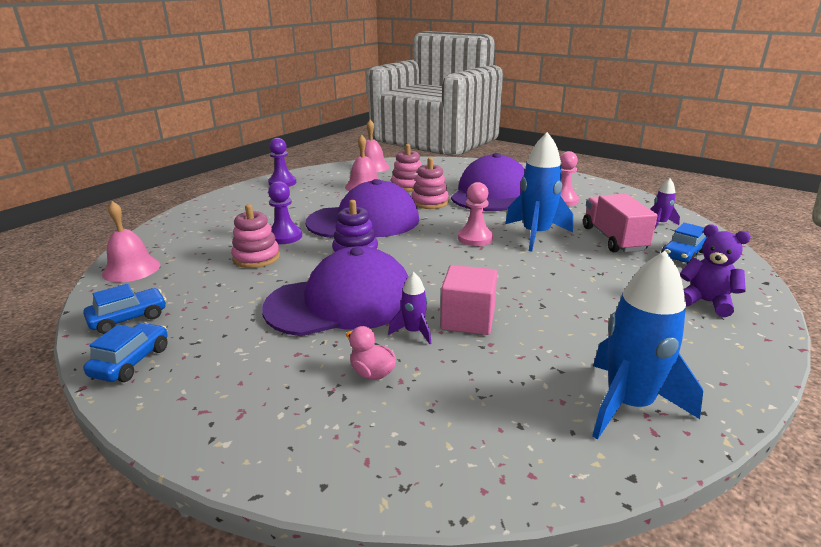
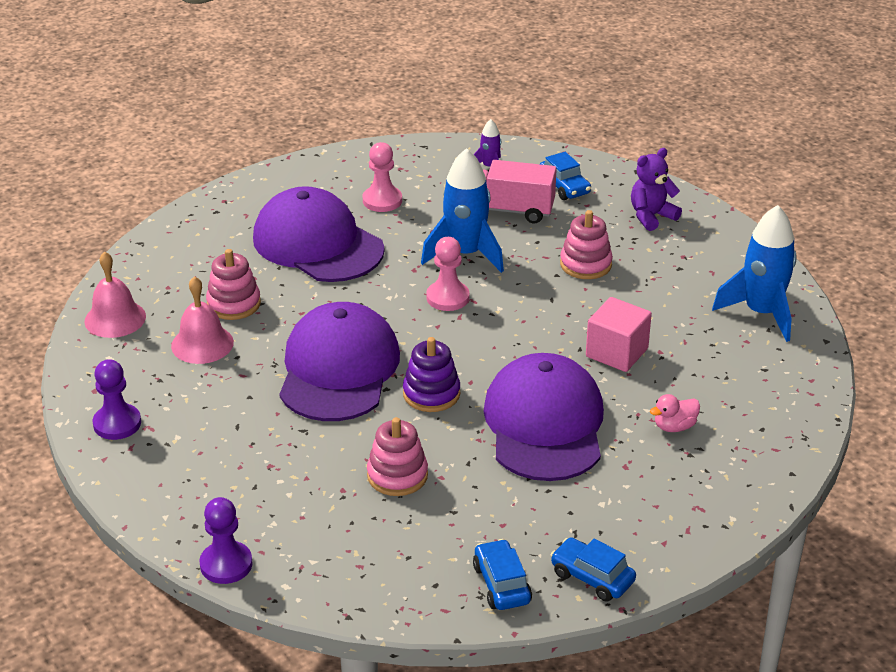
camera: 70 degrees left, 10 degrees up
(131, 269) = (366, 589): pink bell -> none
(284, 237) = (345, 445): purple pawn -> purple pawn (226, 564)
(414, 332) = (622, 389): purple rocket -> none
(430, 202) = (312, 301): pink stacking toy -> pink stacking toy (585, 264)

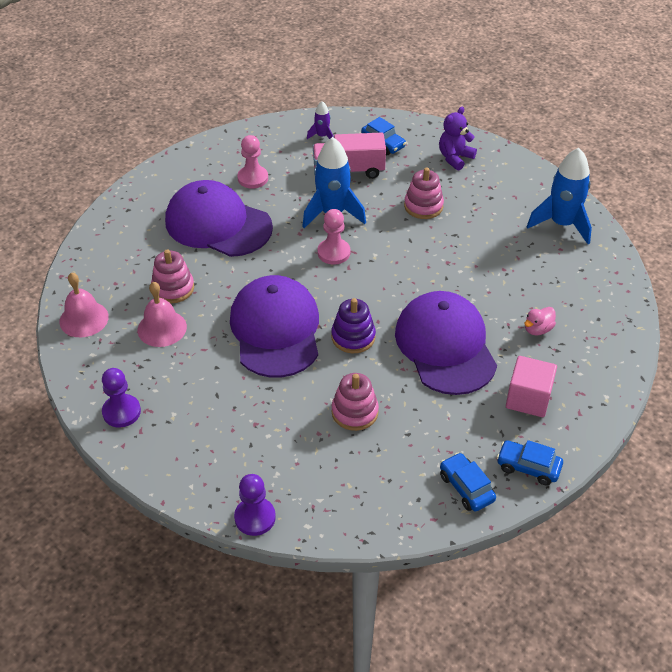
camera: 15 degrees left, 10 degrees up
(616, 352) = (473, 276): pink cube -> pink cube (528, 398)

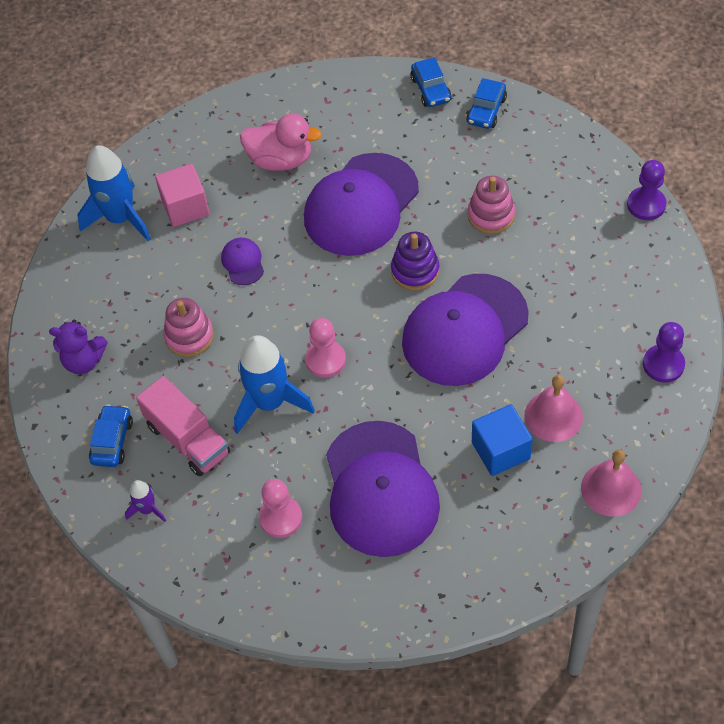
camera: 125 degrees left, 10 degrees up
(173, 288) = (500, 450): pink stacking toy -> blue cube
(458, 259) = (243, 262): none -> purple cap
(528, 398) = (364, 125): pink cube -> pink cube (185, 207)
(537, 329) = (281, 160): pink duck -> pink duck, size x1.88

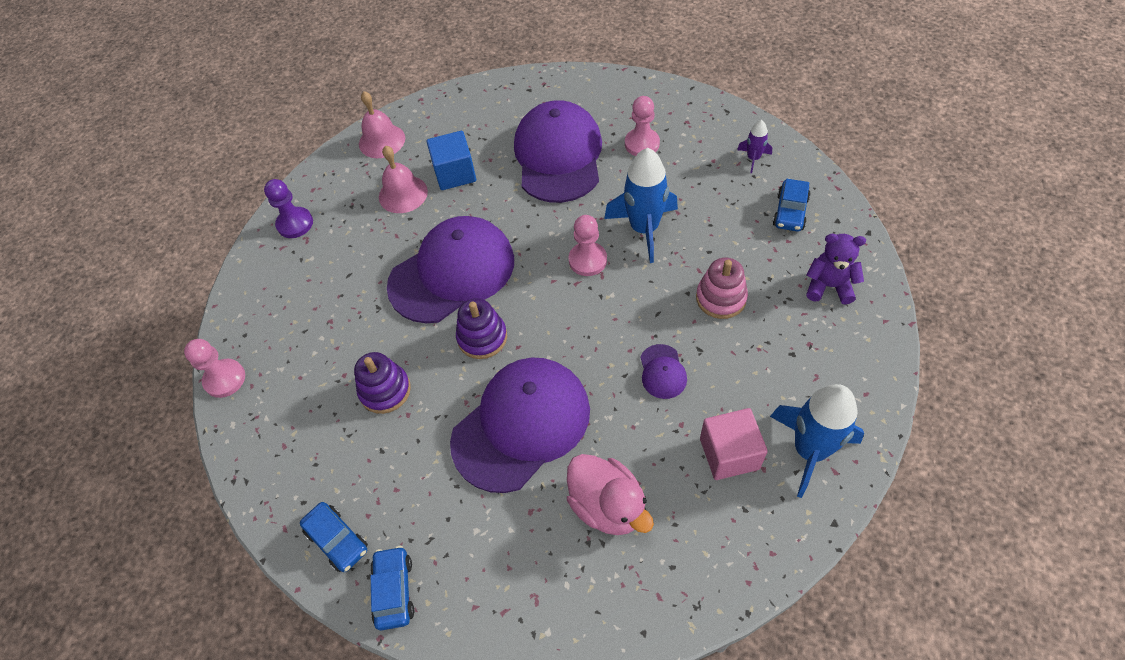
camera: 170 degrees left, 0 degrees up
(188, 439) = (720, 207): pink truck -> none
(281, 160) = (607, 505): pink duck -> pink duck turned 150 degrees counterclockwise
(486, 110) = (337, 540): blue car -> blue car turned 105 degrees clockwise
(491, 215) = (385, 390): pink stacking toy -> purple stacking toy
(646, 205) = (225, 379): purple pawn -> pink pawn

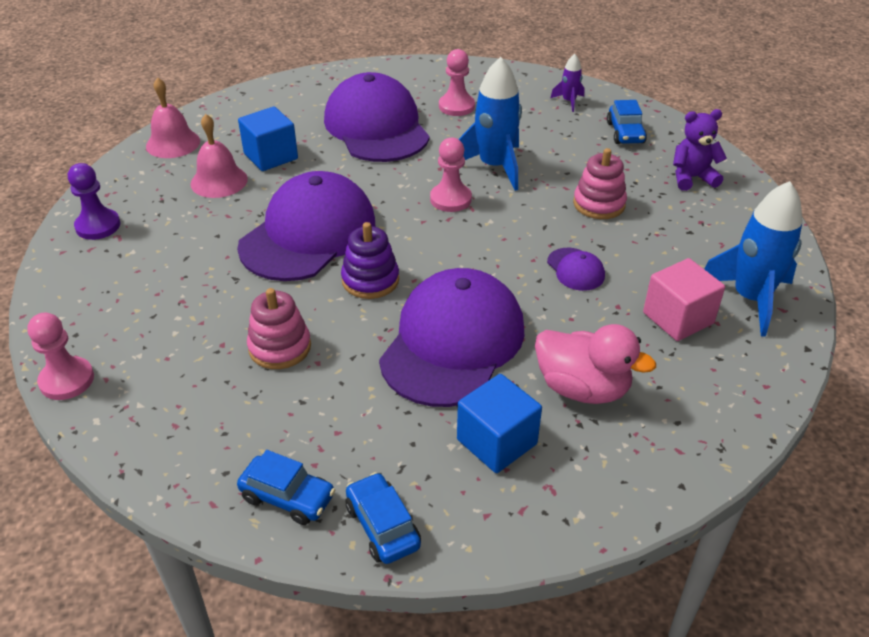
camera: 25 degrees left, 15 degrees down
(385, 390) = (280, 347): purple stacking toy -> pink stacking toy
(513, 538) = (497, 442): none -> blue cube

